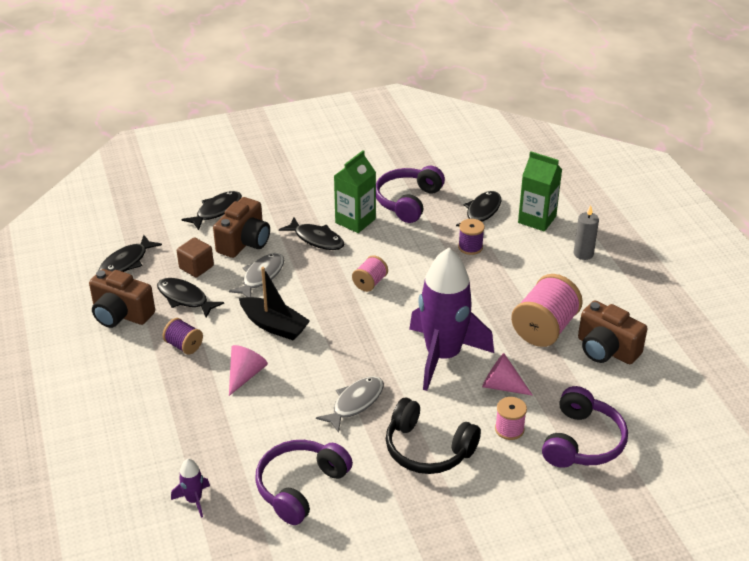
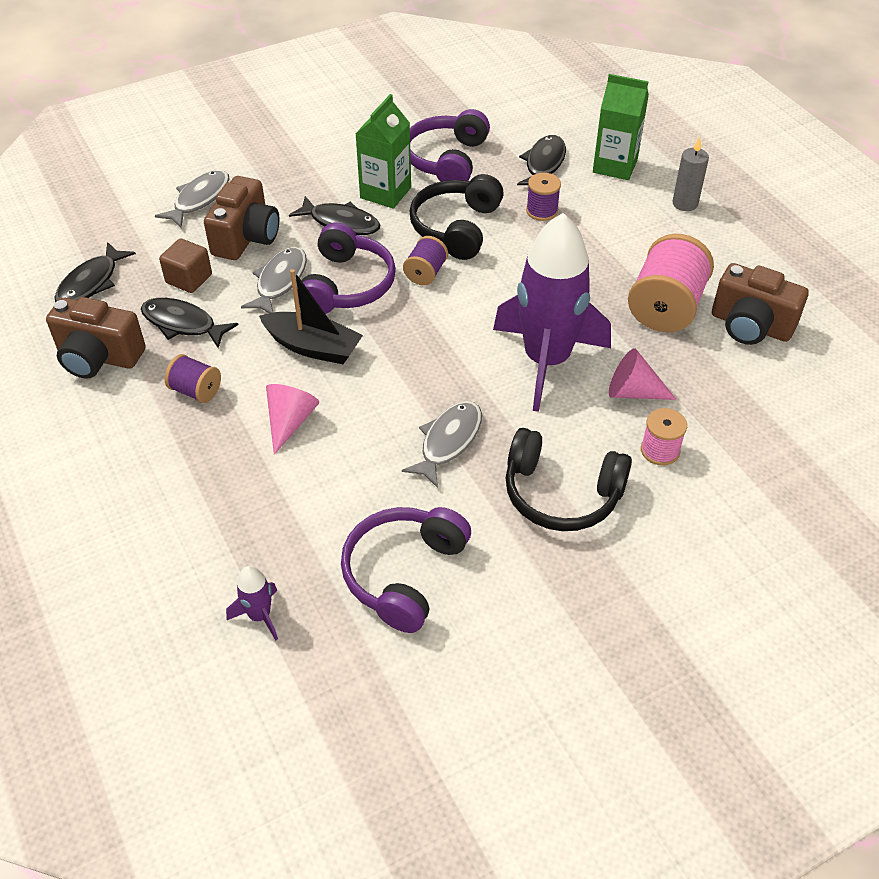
camera: 10 degrees left, 10 degrees up
(216, 211) = (199, 199): black fish -> grey fish
(370, 283) = (425, 273): pink spool -> purple spool
(401, 252) = (456, 227): none -> black headphones
(582, 442) = (758, 455): purple headphones -> purple headphones (347, 285)

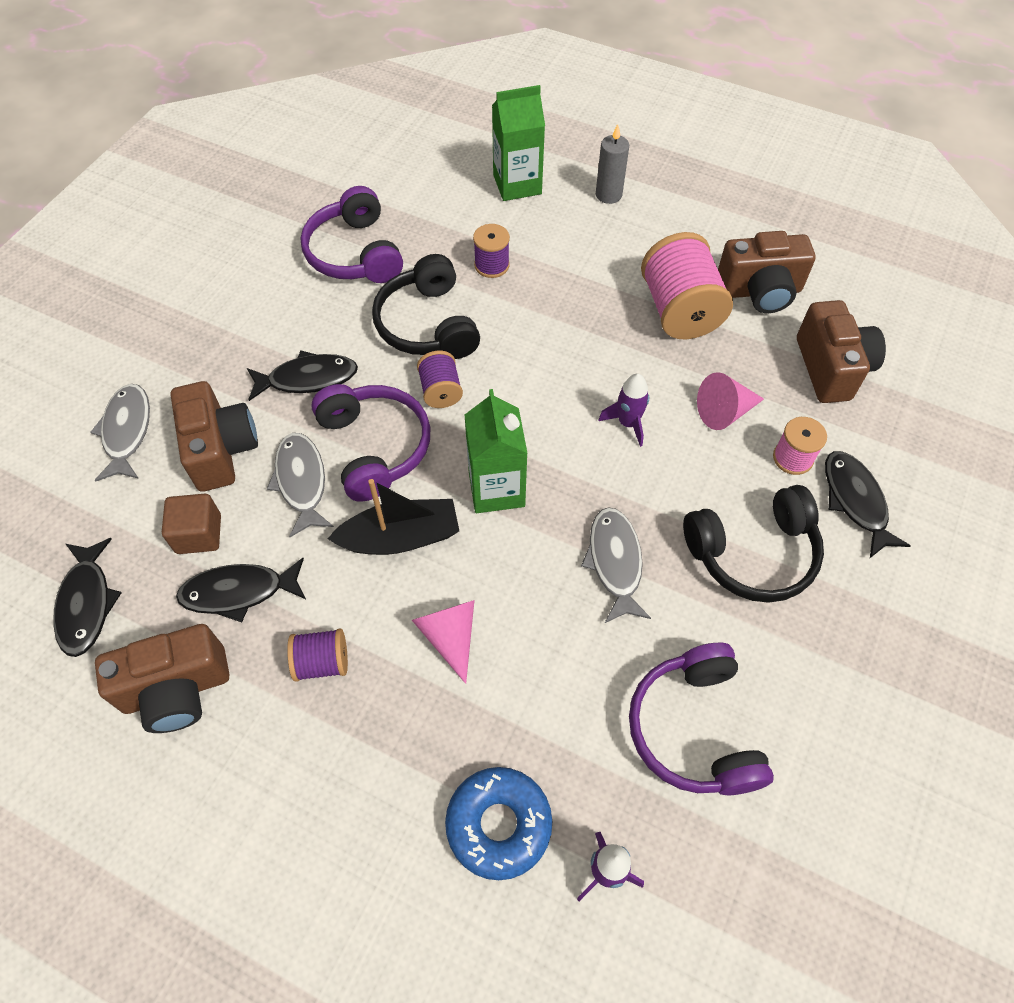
camera: 35 degrees left, 10 degrees up
(218, 545) = (498, 825): none -> blue donut
(385, 193) = (325, 321): green carton -> green carton (496, 489)
(543, 164) = (451, 213): black fish -> black fish (855, 501)
(546, 361) = (628, 423): purple rocket -> purple rocket, size x0.40
(759, 407) = (831, 368): none -> brown camera

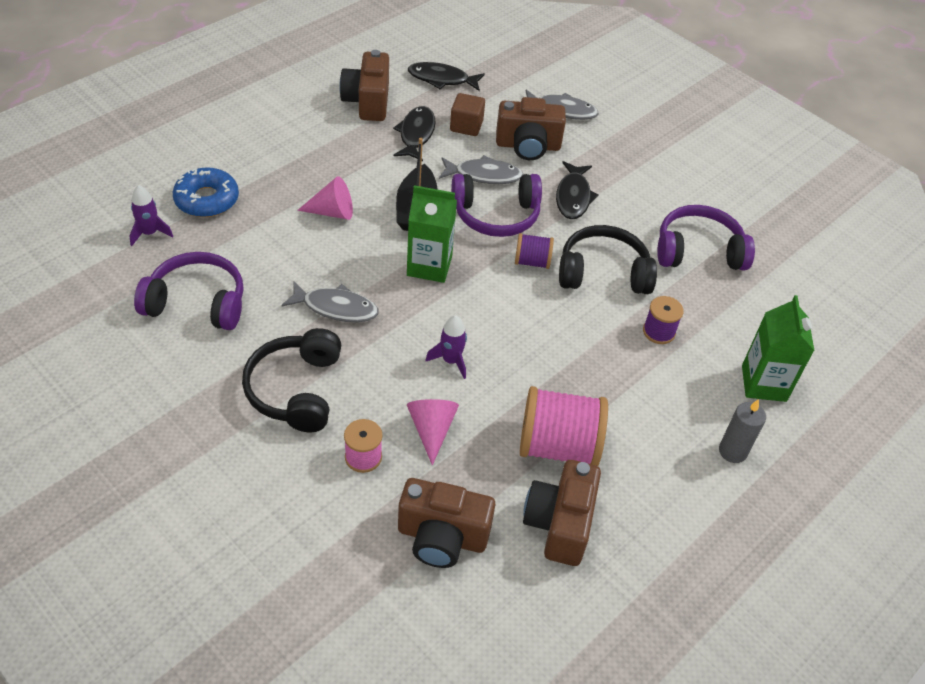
camera: 105 degrees right, 10 degrees down
(322, 662) = (349, 156): purple spool -> none
(855, 501) = (300, 481): black fish -> none

